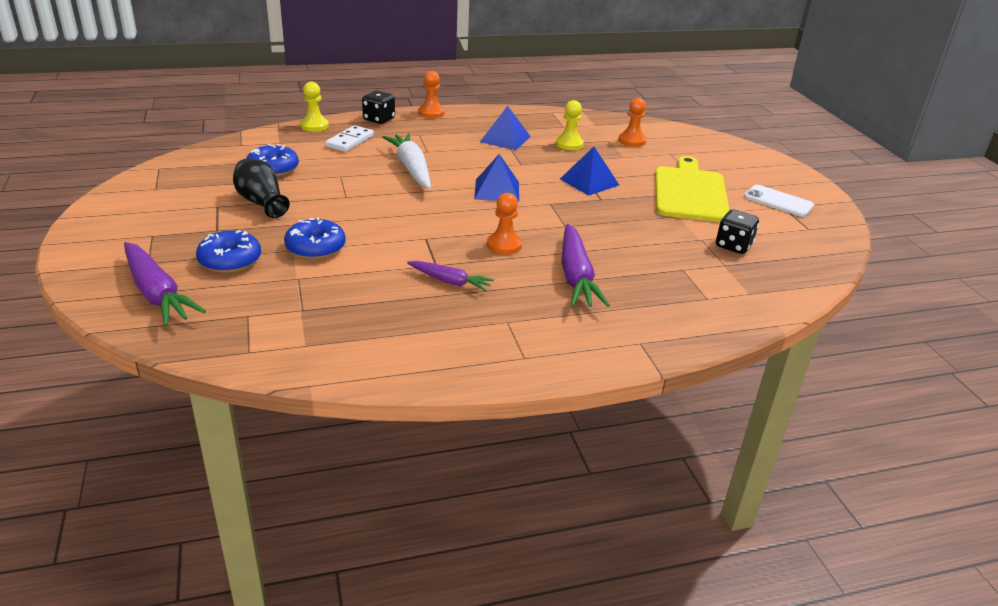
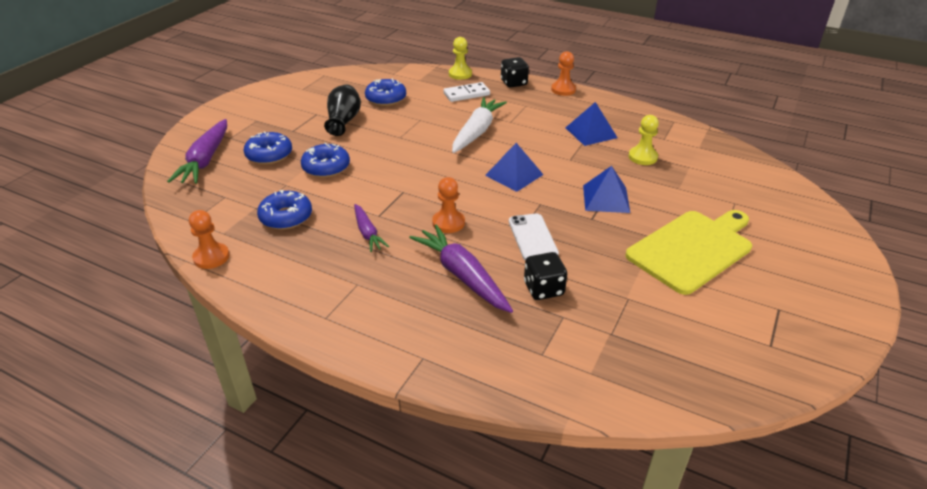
camera: 45 degrees right, 5 degrees up
(349, 303) = (286, 217): none -> blue donut
(576, 276) = (462, 275): purple carrot -> purple carrot turned 105 degrees clockwise
(632, 141) = (712, 176): orange pawn -> orange pawn (211, 257)
(733, 246) = (651, 320): black dice -> black dice (543, 289)
(778, 201) = (782, 301): white phone -> white phone (532, 237)

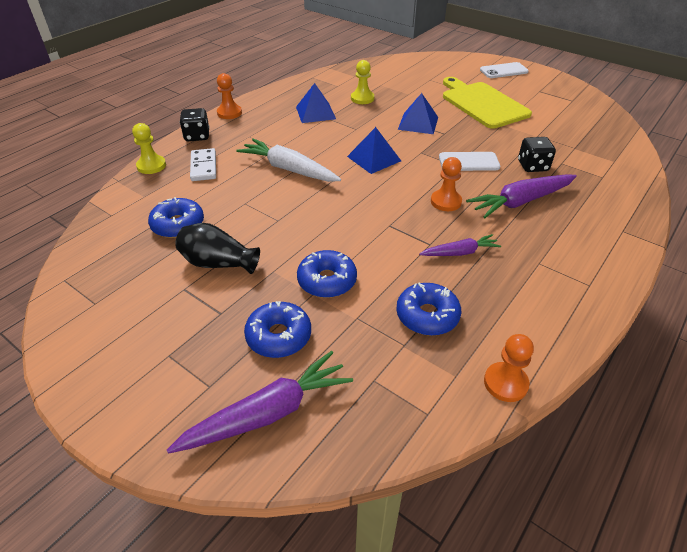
camera: 80 degrees left, 5 degrees up
(205, 160) = (268, 413): purple carrot -> purple carrot turned 45 degrees counterclockwise
(824, 272) = (503, 71): none -> white phone

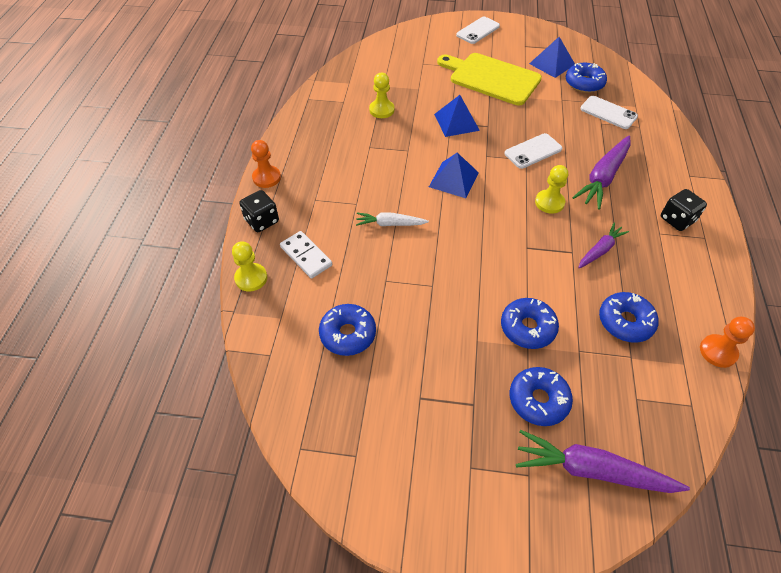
camera: 30 degrees left, 10 degrees up
(218, 263) = (424, 356): black vase -> none
(268, 413) = (591, 470): purple carrot -> purple carrot turned 105 degrees counterclockwise
(288, 169) = (390, 224): white carrot -> white carrot, size x0.59
(315, 113) = (353, 144): blue pyramid -> blue pyramid (552, 64)
(446, 202) = (549, 202): orange pawn -> yellow pawn
(532, 166) = (583, 136): black dice -> black dice (677, 220)
(573, 130) = (584, 83): none -> blue donut
(577, 157) = (608, 113): none -> white phone

